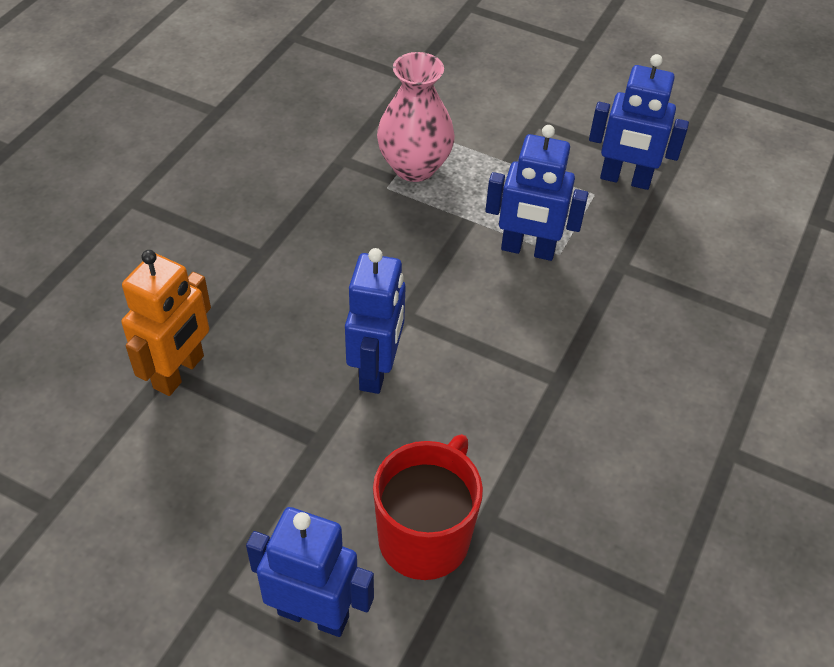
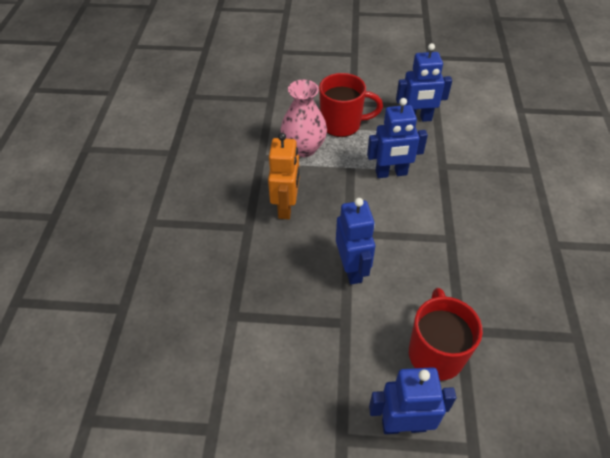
camera: 20 degrees left, 0 degrees up
(179, 372) = (241, 314): orange robot -> orange robot (286, 207)
(497, 150) = (342, 124): none -> red mug

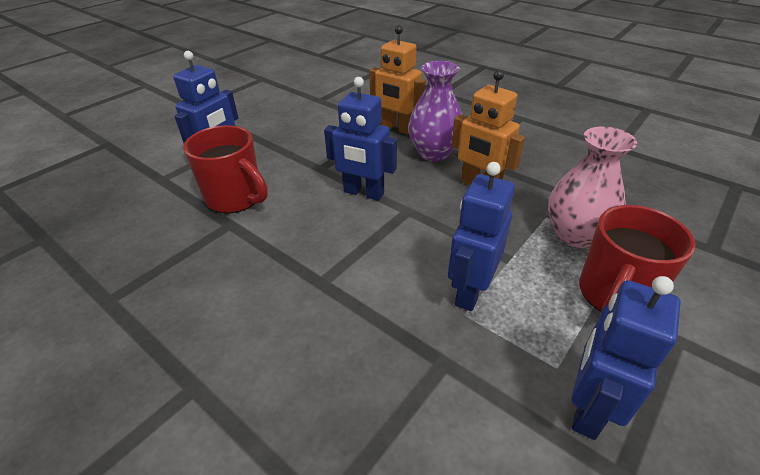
camera: 125 degrees right, 10 degrees down
(233, 304) = (397, 128): none -> orange robot
(260, 254) = (434, 153): none -> purple vase

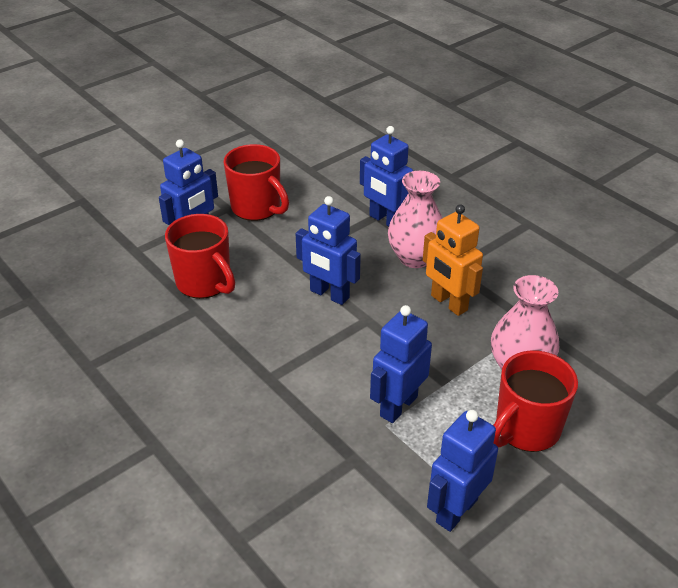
camera: 10 degrees right, 0 degrees up
(277, 132) = (257, 208): none -> red mug
(397, 128) = (385, 220): orange robot -> blue robot
(434, 153) = (415, 258): purple vase -> pink vase

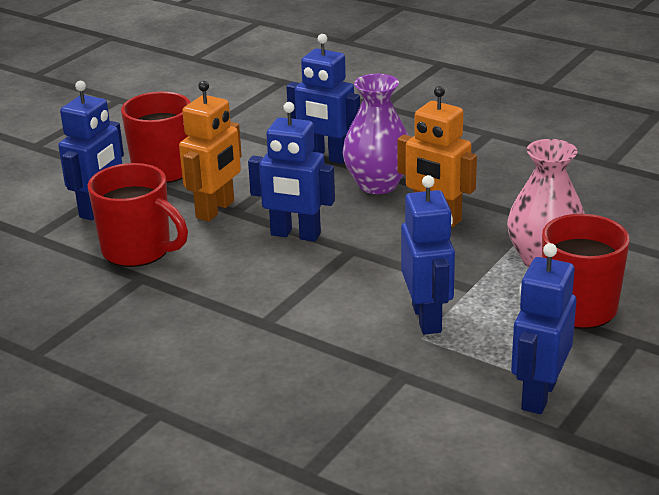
camera: 15 degrees left, 10 degrees down
(278, 255) = (216, 210): none -> orange robot
(398, 406) = (427, 318): blue robot -> blue robot turned 150 degrees clockwise
(415, 258) = (377, 184): pink vase -> purple vase

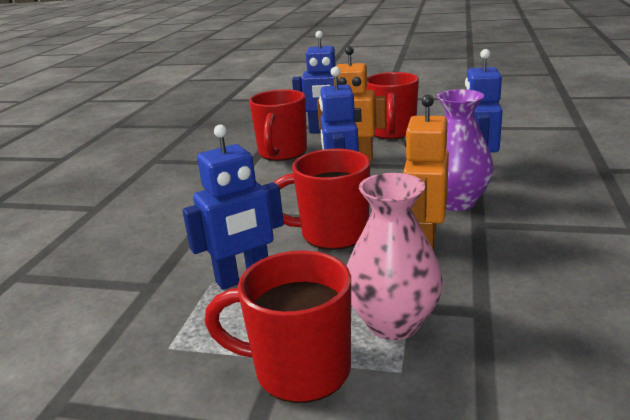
camera: 70 degrees right, 5 degrees down
(383, 258) = (332, 234): none -> red mug
(538, 395) = (124, 374): blue robot -> none

